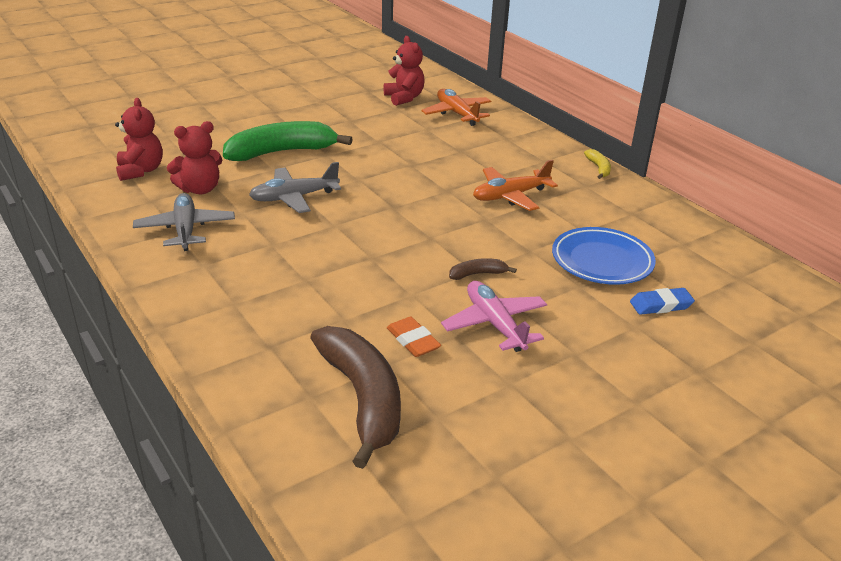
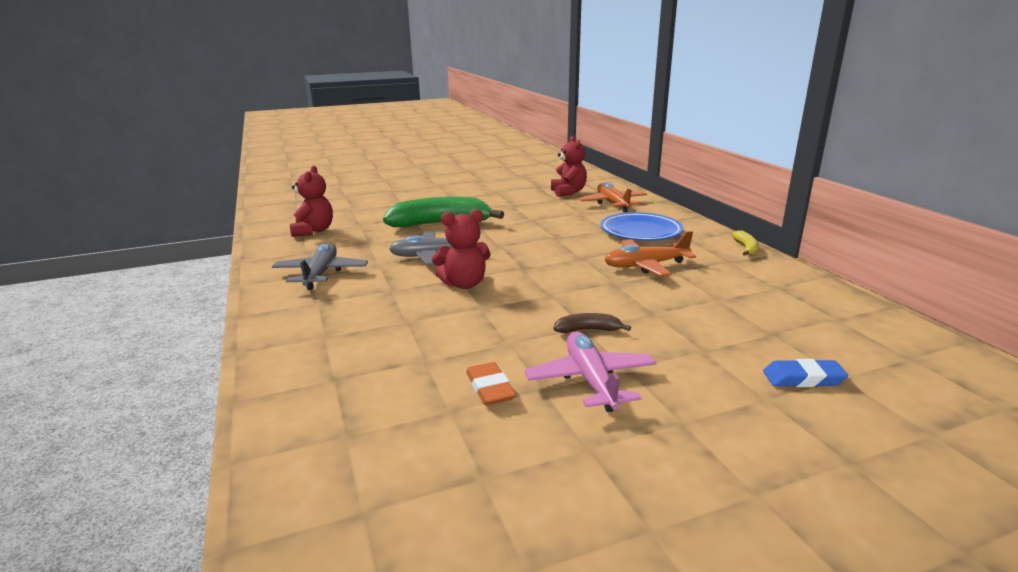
camera: 15 degrees right, 10 degrees down
(200, 189) = (353, 246): red teddy bear -> red teddy bear (464, 284)
(363, 398) = (403, 445): brown banana -> none
(602, 261) = (735, 328): blue plate -> blue plate (640, 232)

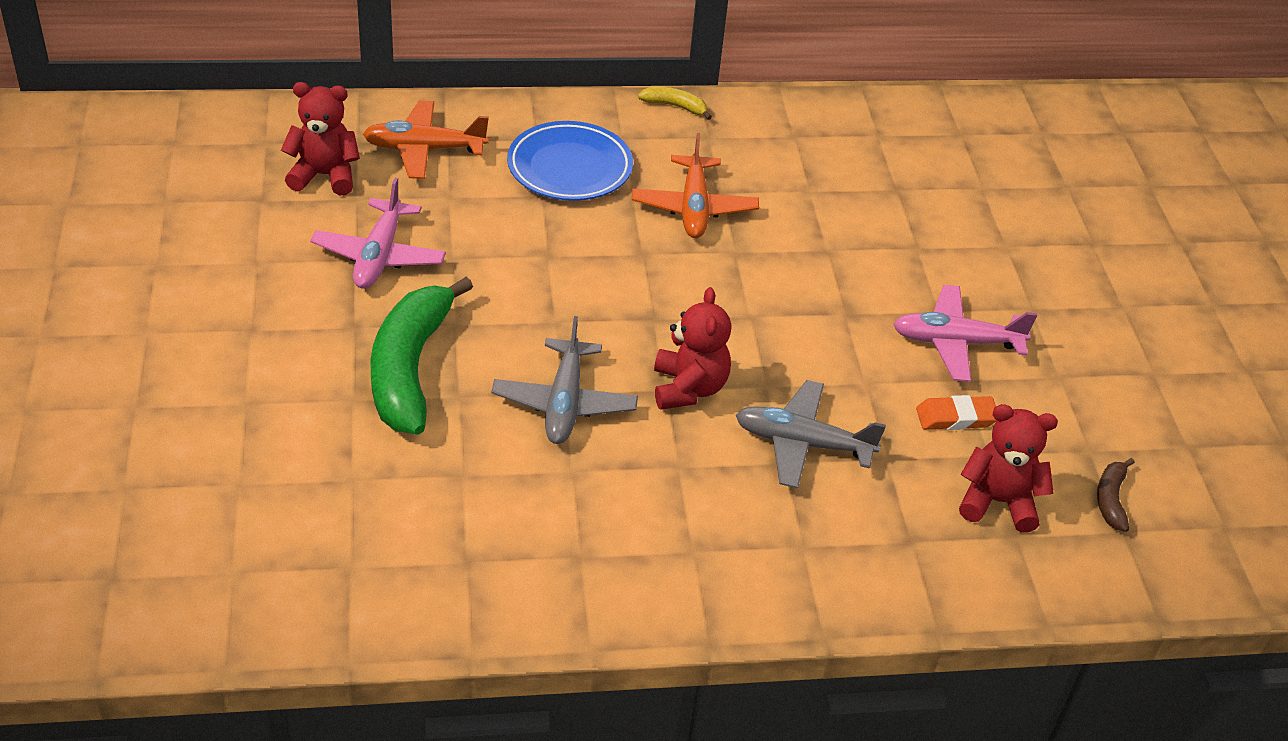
camera: 80 degrees left, 20 degrees up
(313, 231) = (353, 549): red teddy bear -> red teddy bear (998, 502)
(321, 274) = (584, 544): grey plane -> grey plane (803, 443)
(519, 208) = (379, 256): none -> pink plane
(588, 330) = (853, 312): brown banana -> brown banana (1111, 500)
(803, 378) = (980, 210): blue eraser -> none

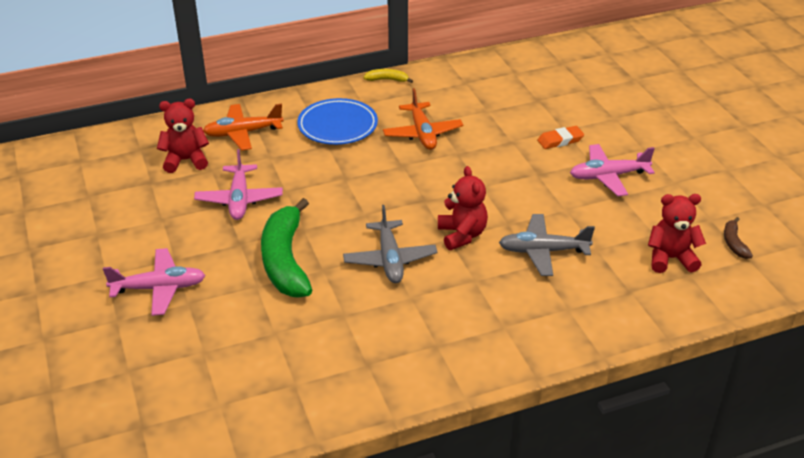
camera: 10 degrees left, 5 degrees down
(213, 371) = (159, 288): none -> pink plane
(956, 417) = (626, 217): orange eraser -> orange eraser (560, 140)

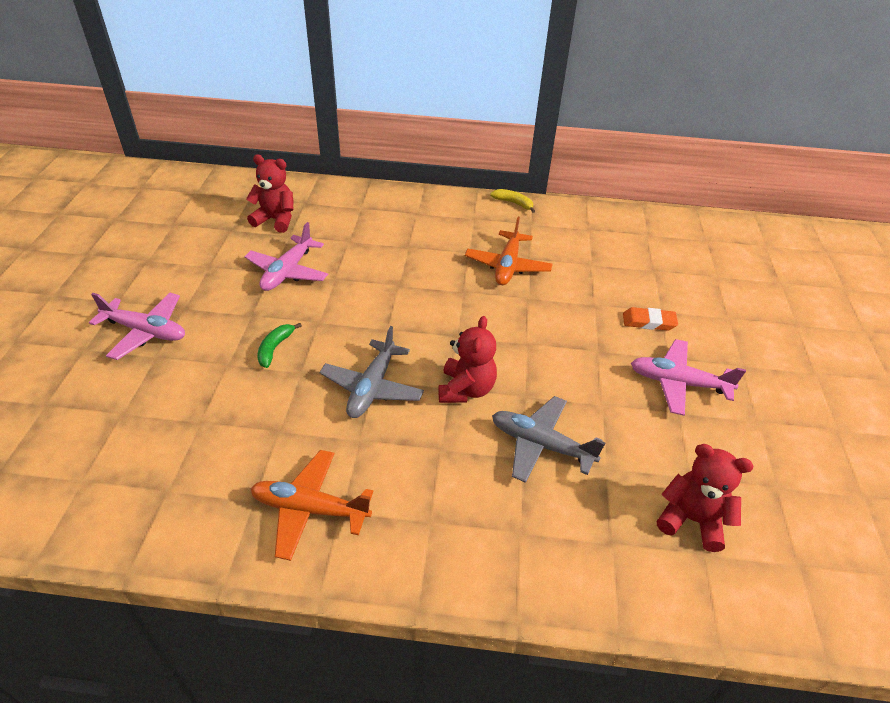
camera: 25 degrees right, 5 degrees up
(243, 133) = (344, 211): orange plane -> orange plane (310, 509)
(285, 260) = (275, 348): green banana -> green banana, size x0.43
(337, 126) = (432, 232): blue plate -> none
(734, 243) = (791, 533): brown banana -> none

